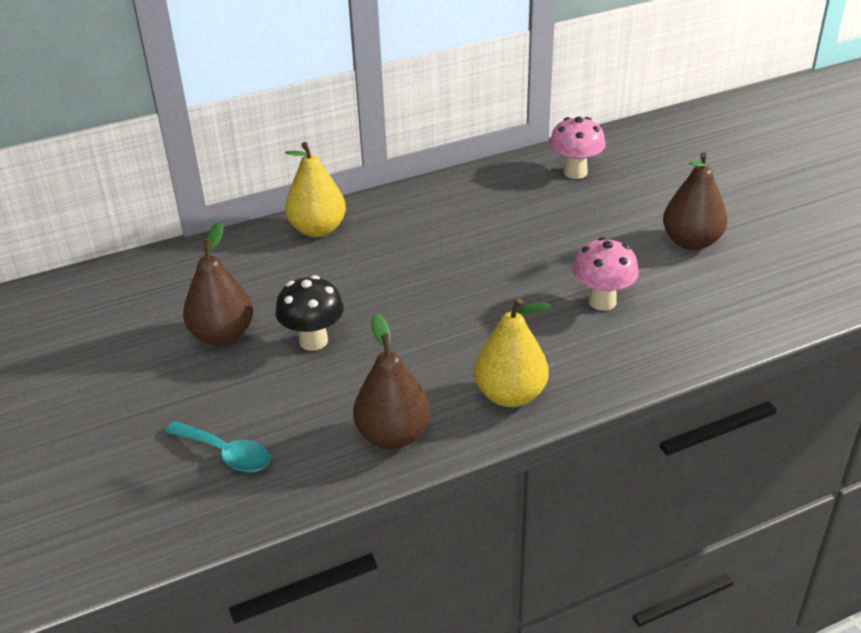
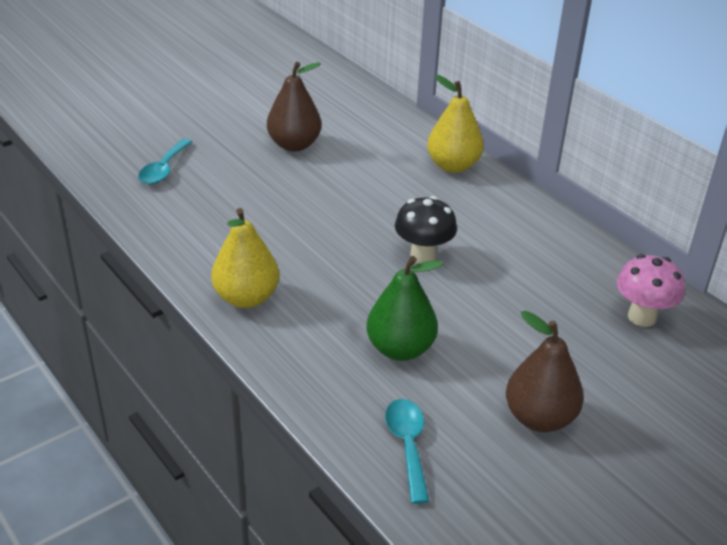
camera: 75 degrees right, 0 degrees up
(313, 341) = (297, 186): black mushroom -> black mushroom (423, 256)
(393, 435) = (189, 240): brown pear -> none
(602, 301) = (400, 349): pink mushroom -> green pear
(724, 313) = (407, 445): none -> turquoise spoon

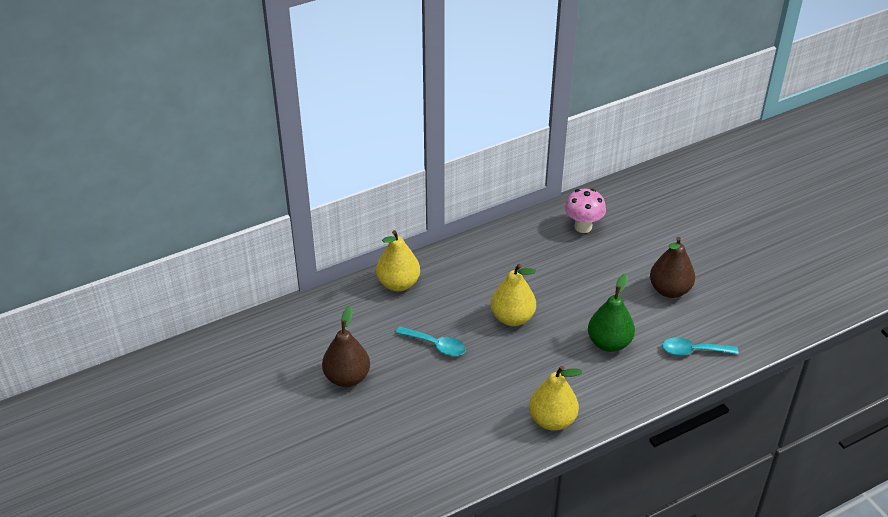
camera: 80 degrees left, 5 degrees up
(164, 169) = (369, 470): turquoise spoon -> turquoise spoon (436, 345)
(423, 256) = (512, 318): black mushroom -> yellow pear

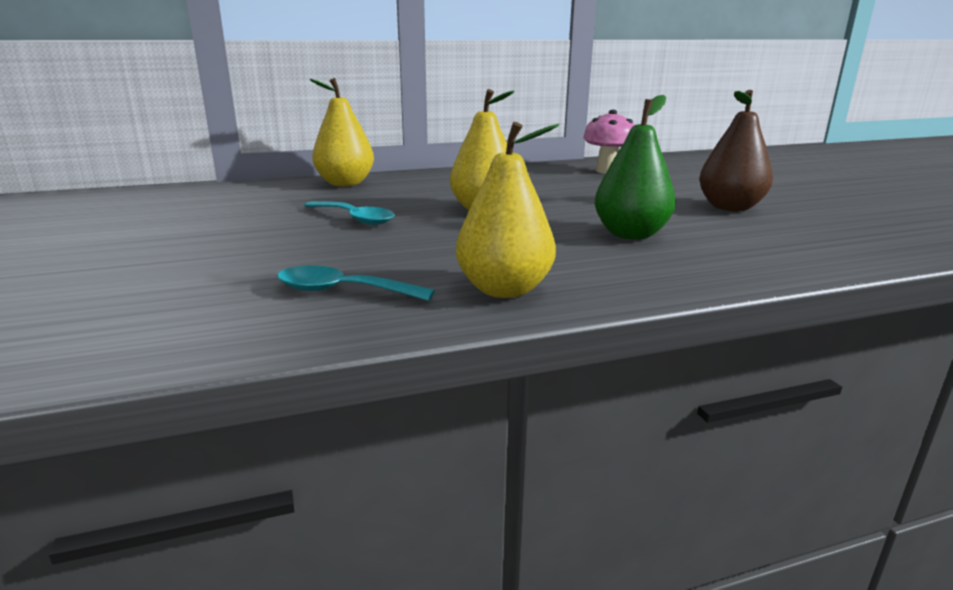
camera: 10 degrees right, 20 degrees down
(347, 377) = (193, 230): brown pear -> none
(693, 351) = (780, 249): turquoise spoon -> turquoise spoon (342, 291)

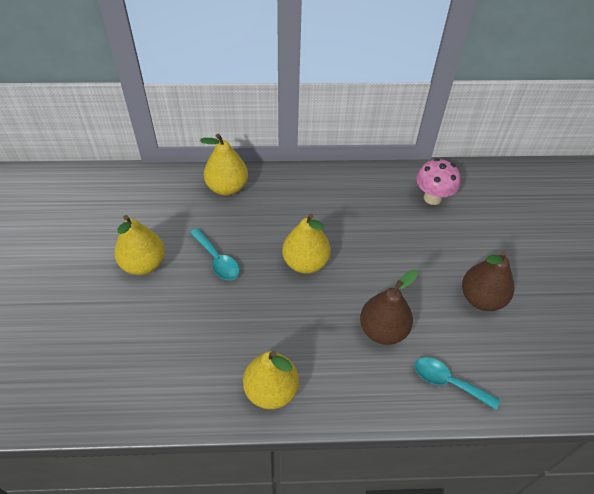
camera: 15 degrees right, 30 degrees up
(236, 230) = (143, 264): none -> yellow pear
(342, 291) = (186, 369): turquoise spoon -> turquoise spoon (448, 382)
(630, 234) = (383, 330): green pear -> brown pear

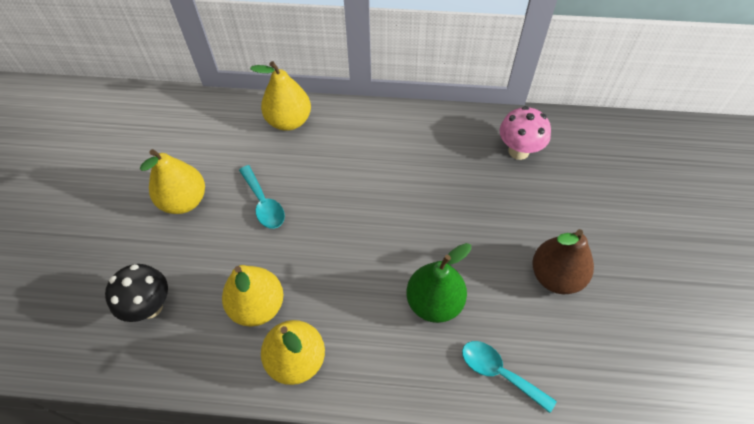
camera: 10 degrees right, 5 degrees up
(129, 358) = (150, 307): none -> black mushroom
(305, 262) = (360, 215): yellow pear -> yellow pear (257, 306)
(383, 330) = (434, 302): brown pear -> green pear

